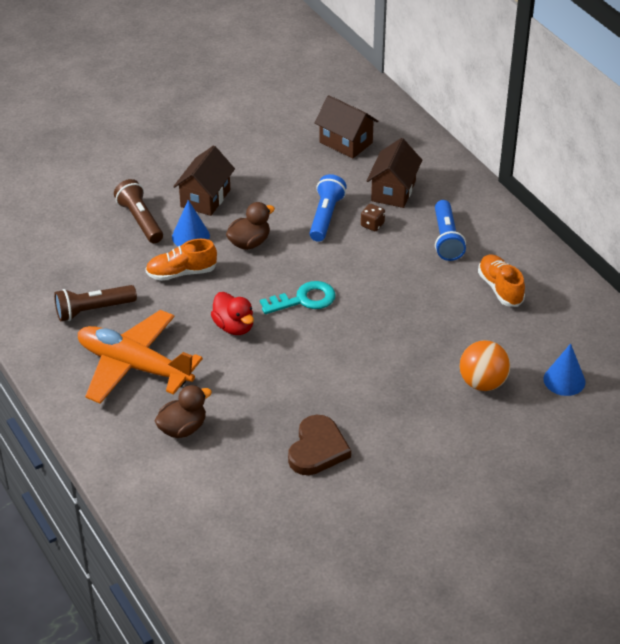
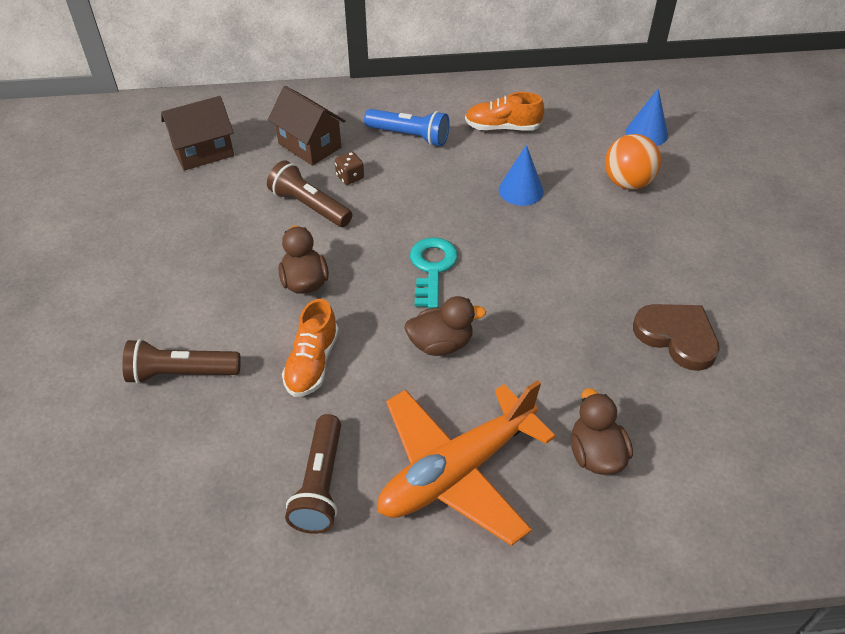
camera: 65 degrees left, 5 degrees up
(190, 236) = (251, 332): blue cone -> blue cone (521, 190)
(205, 198) = (194, 295): brown house -> none
(234, 327) = (441, 344): red duck -> brown duck
(326, 216) = (309, 206): blue flashlight -> brown flashlight

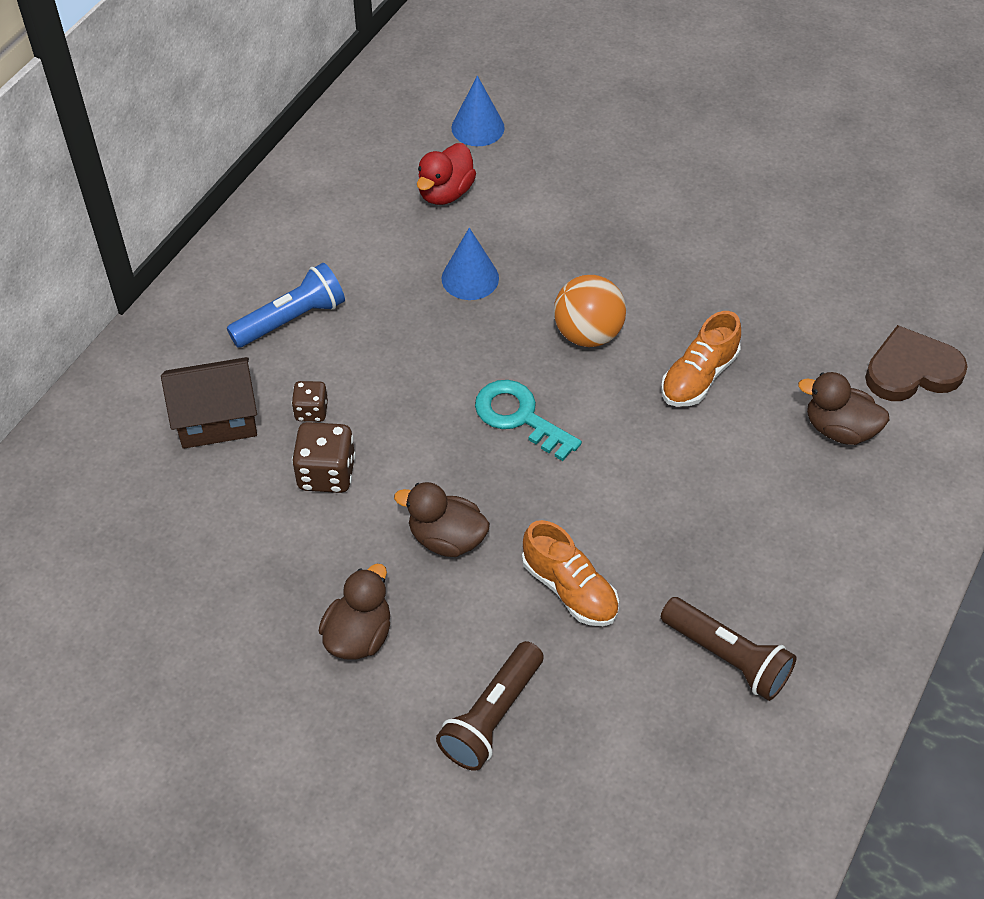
camera: 55 degrees left, 5 degrees up
(203, 152) = (123, 532): brown house -> none
(309, 206) = (326, 473): brown flashlight -> brown dice
(441, 344) = (628, 468): brown duck -> brown duck (359, 635)
(457, 471) = (786, 540): orange plane -> none
(502, 127) = (356, 232): orange shoe -> orange shoe (698, 377)
(576, 146) = (445, 193): none -> red duck
(627, 183) = (535, 190): orange ball -> orange ball (588, 334)
(677, 337) = (757, 288): brown heart -> brown heart (911, 370)

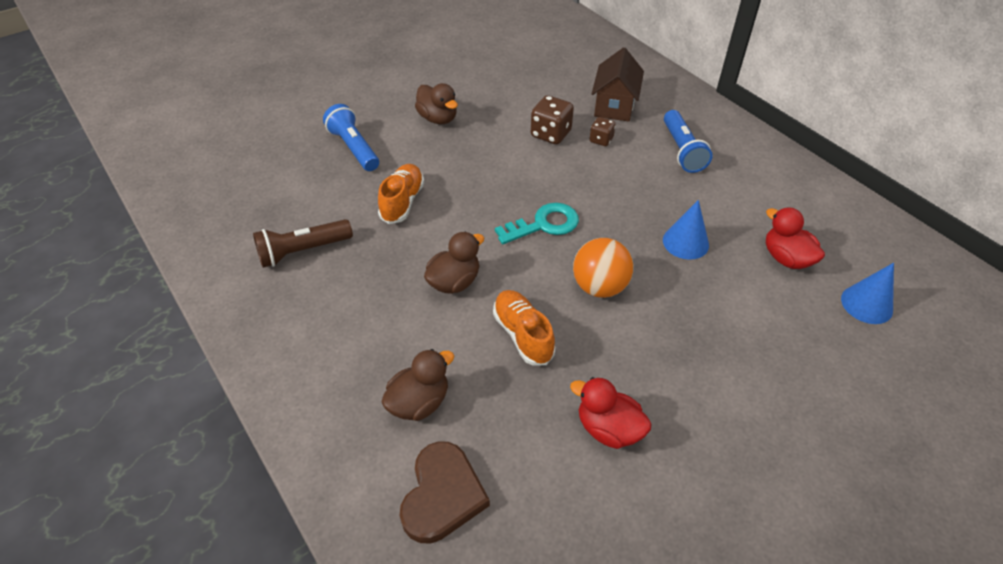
camera: 115 degrees right, 5 degrees down
(446, 538) = (474, 165): brown duck -> brown duck (454, 282)
(491, 716) = (354, 148): brown flashlight -> blue flashlight
(570, 589) = (402, 202): orange shoe -> orange shoe turned 120 degrees clockwise
(759, 277) = (608, 429): none -> red duck

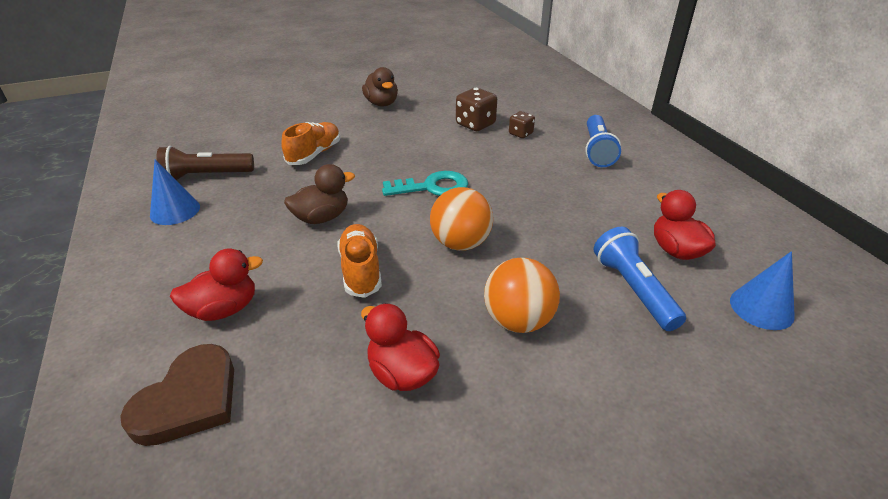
camera: 15 degrees right, 10 degrees down
(354, 148) = (299, 114): blue flashlight -> blue flashlight (633, 289)
(419, 402) = (224, 309): brown duck -> red duck
(614, 106) = (545, 112): brown house -> none
(681, 358) = (518, 320): none -> orange ball
(685, 242) = (569, 221): blue cone -> blue cone (175, 211)

